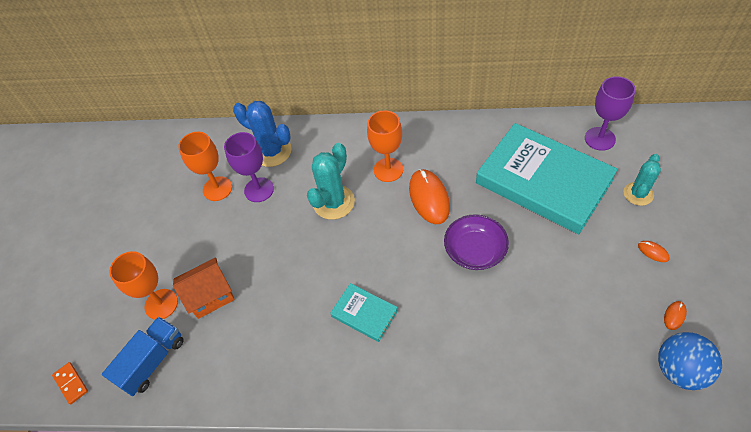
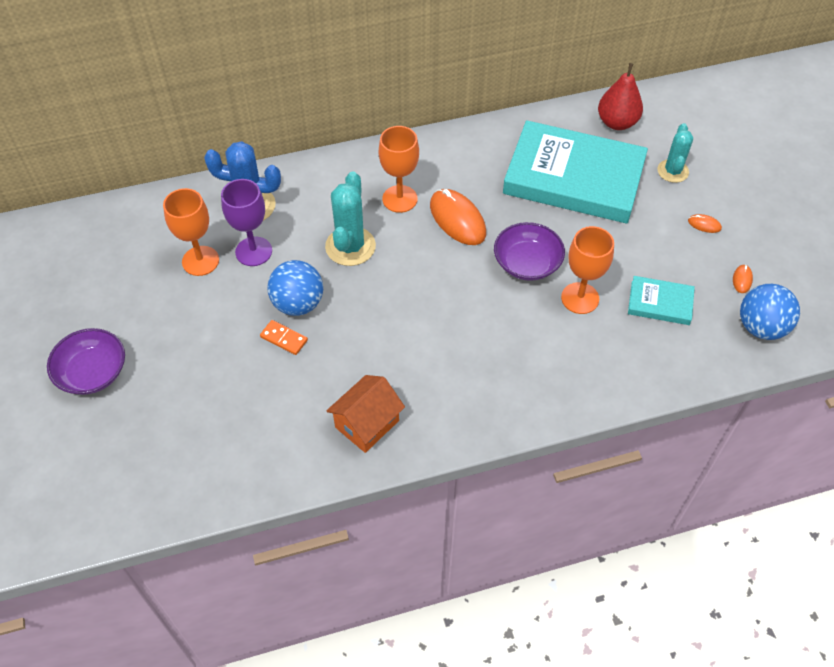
camera: 25 degrees left, 0 degrees up
(71, 383) = (115, 511): orange domino -> orange domino (284, 339)
(105, 261) = (92, 372): none -> purple bowl
(152, 361) = (207, 462): blue truck -> none
(161, 304) = (189, 401): orange goblet -> orange goblet (580, 298)
(210, 296) = (246, 378): orange house -> orange house (367, 424)
(274, 242) = (298, 304): none -> blue ball
(364, 313) = (432, 353): turquoise book -> turquoise book (660, 303)
(600, 139) = (617, 122): purple goblet -> red pear

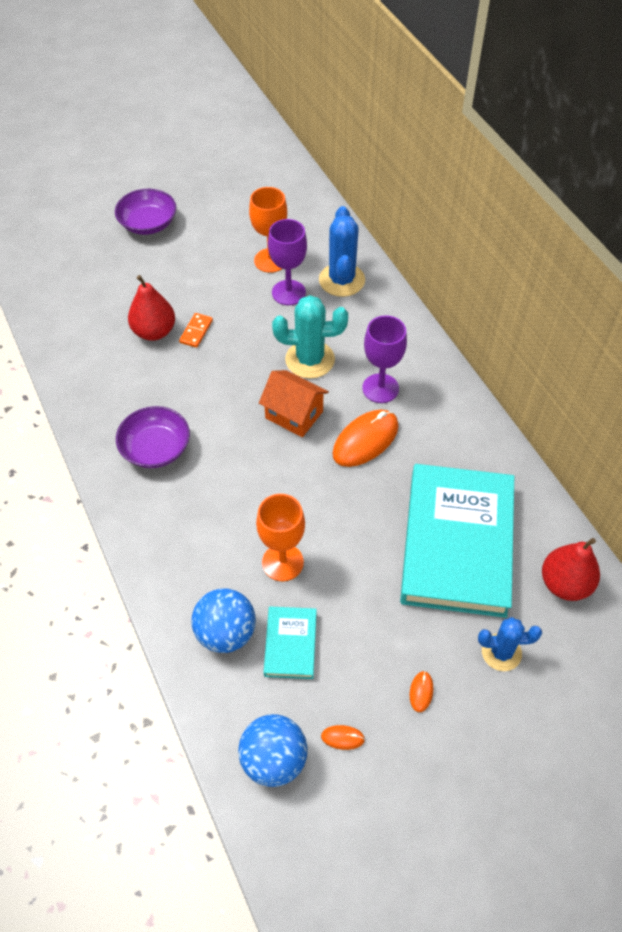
camera: 80 degrees right, 0 degrees up
(272, 378) = (154, 331): none -> red pear
(298, 304) = (235, 334): blue ball -> blue ball (226, 633)
(367, 424) = (113, 404): orange house -> orange house (294, 414)
(399, 199) = (380, 388): orange goblet -> purple goblet
(527, 263) = (320, 508): purple bowl -> purple bowl (156, 448)
(672, 171) = (501, 652): turquoise cactus -> blue cactus

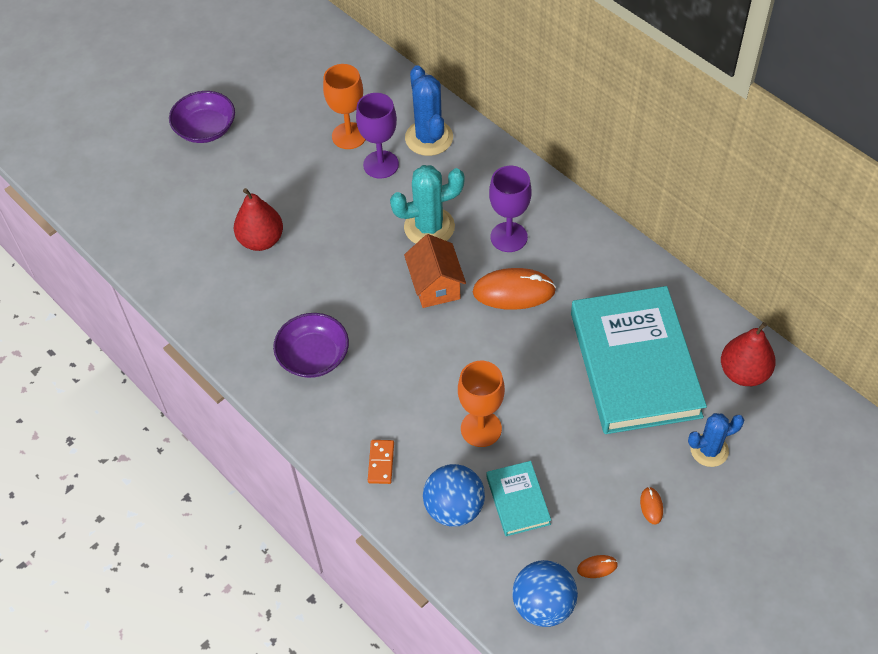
camera: 15 degrees left, 0 degrees up
(196, 331) = (304, 229): orange domino -> orange domino (381, 463)
(294, 414) = (435, 285): orange house -> orange house turned 60 degrees clockwise
(365, 440) = (514, 291): orange mouse -> orange mouse turned 60 degrees clockwise

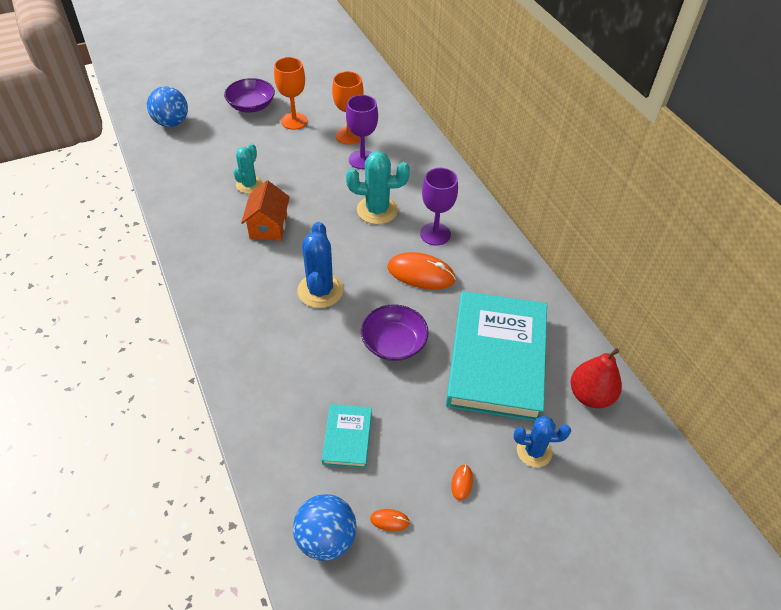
camera: 15 degrees right, 5 degrees down
(261, 240) = (249, 184): red pear -> turquoise cactus
(313, 356) = (242, 274): purple bowl -> purple bowl (394, 343)
(381, 463) = (251, 369): orange domino -> none
(429, 138) = (406, 152): blue cactus -> blue cactus (320, 290)
(435, 285) = (361, 252): orange house -> orange house (268, 226)
(454, 508) = (291, 426): blue ball -> blue ball (171, 123)
(481, 428) = (344, 369): orange goblet -> orange goblet (294, 121)

